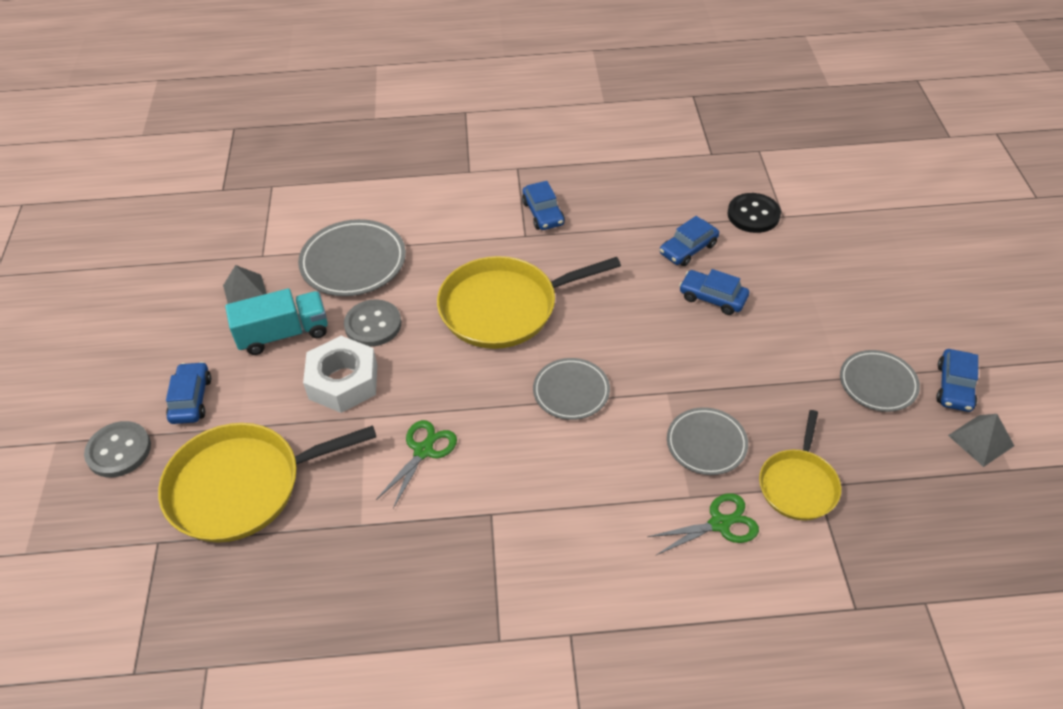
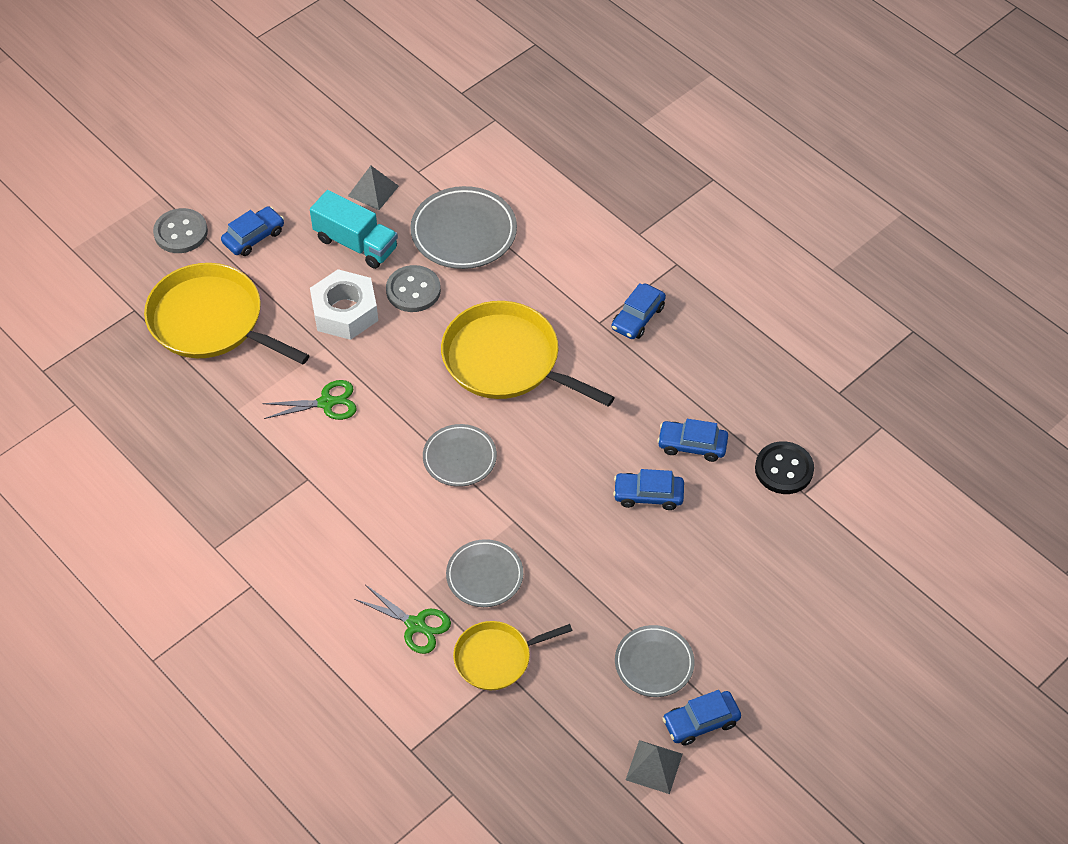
camera: 50 degrees right, 5 degrees up
(712, 298) = (648, 495): blue car -> blue car turned 75 degrees counterclockwise

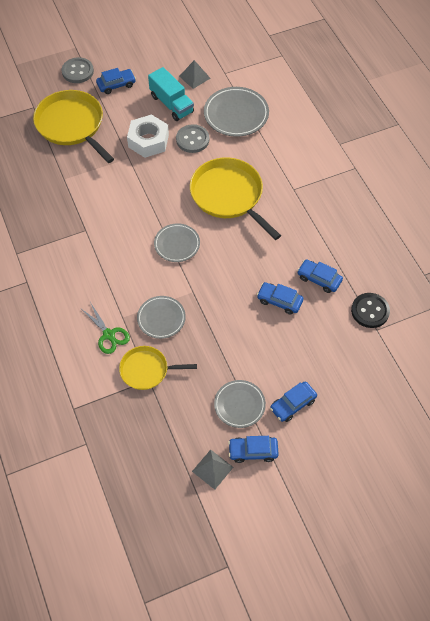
camera: 20 degrees right, 5 degrees up
(326, 403) = (115, 189): green scissors -> none
(638, 317) = (318, 193): blue car -> blue car (293, 404)

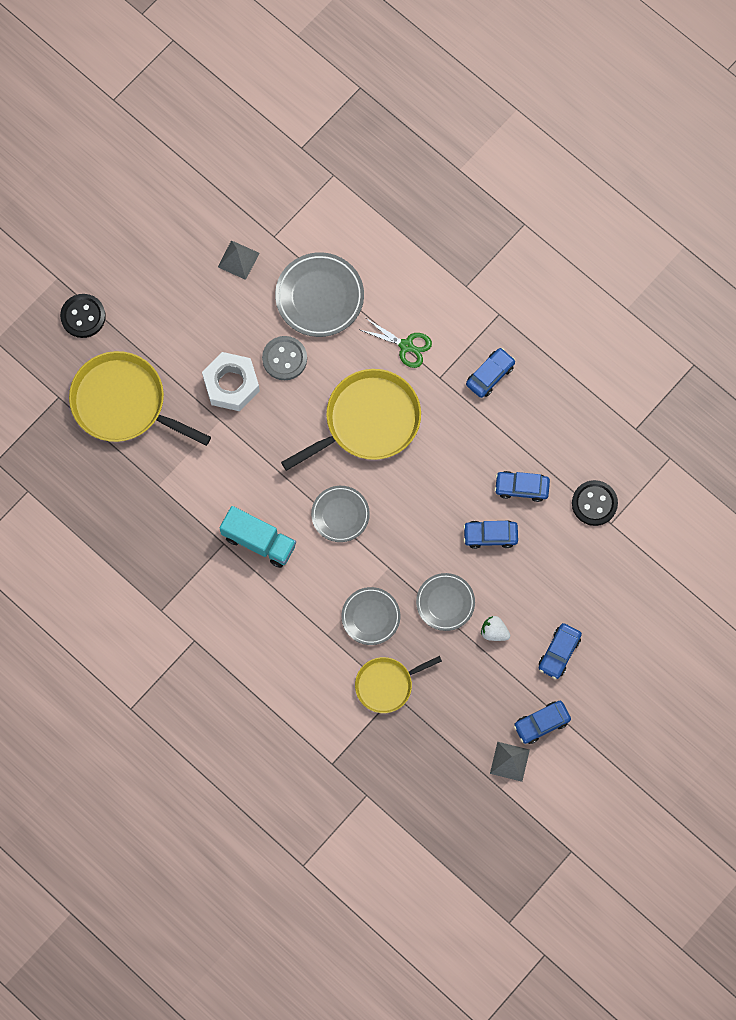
camera: 25 degrees left, 15 degrees up
(77, 71) = (83, 316): grey button -> black button
(109, 334) = (323, 662): green scissors -> green scissors (406, 345)
(116, 85) = (145, 316): blue car -> blue car (490, 375)
(171, 104) = (231, 316): turquoise truck -> turquoise truck (259, 541)
(229, 195) = (368, 421): yellow pan -> yellow pan turned 120 degrees clockwise
(239, 405) = (504, 679): grey plate -> grey plate (445, 602)
(249, 368) = (494, 632): none -> white strawberry

